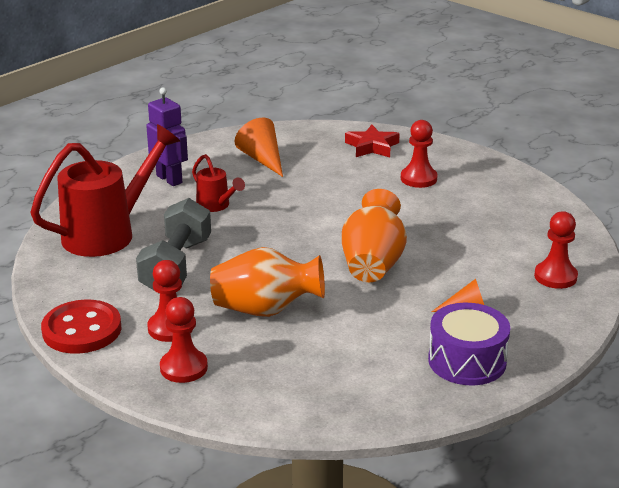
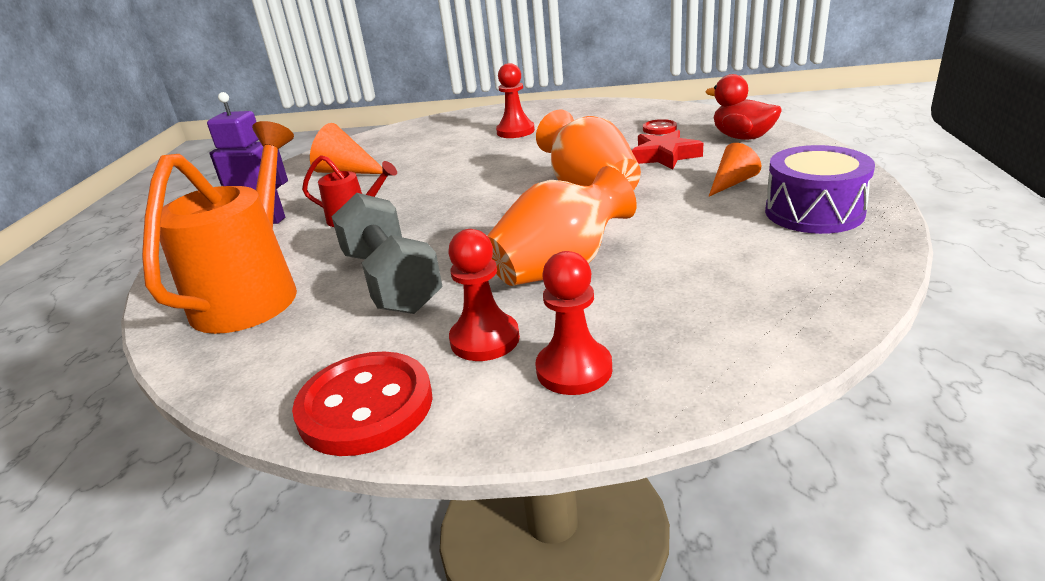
camera: 35 degrees left, 0 degrees up
(107, 233) = (253, 293): red watering can -> orange watering can
(372, 146) = (438, 130): red star -> red star (664, 156)
(517, 234) = (659, 129): none -> red button
(555, 277) = (742, 137): red pawn -> red duck

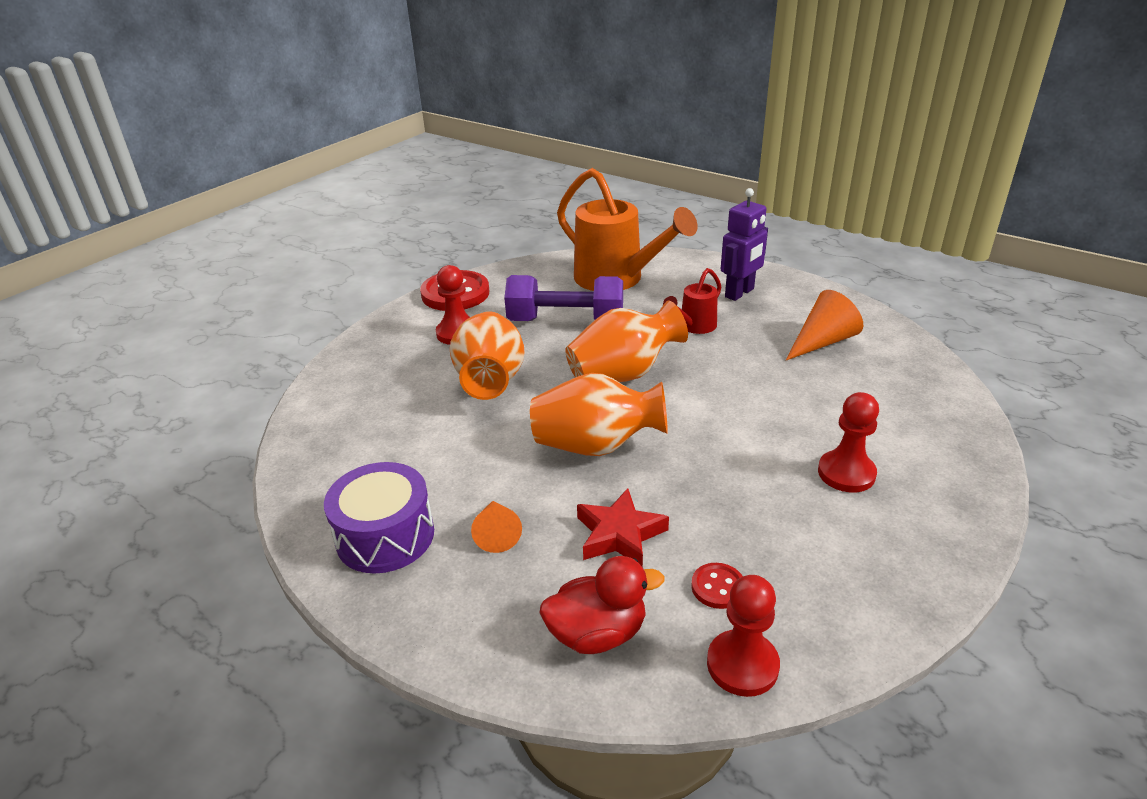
camera: 120 degrees right, 5 degrees up
(391, 281) = (566, 321): grey dumbbell -> purple dumbbell
(474, 216) = (623, 374): none -> orange vase
(574, 370) = (395, 348): red pawn -> red pawn (742, 665)

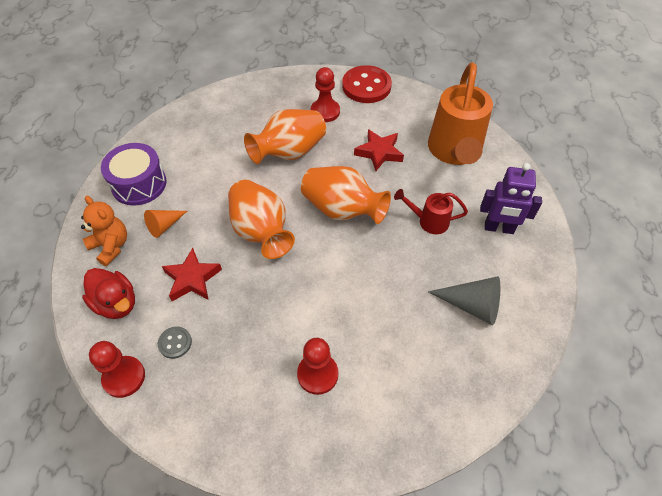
camera: 55 degrees right, 20 degrees up
(478, 607) = (111, 246): none -> orange teddy bear
(566, 321) = (379, 152): purple dumbbell -> red star
(718, 587) = (175, 343): red button -> grey button
(822, 342) = (472, 305): orange cone -> grey cone

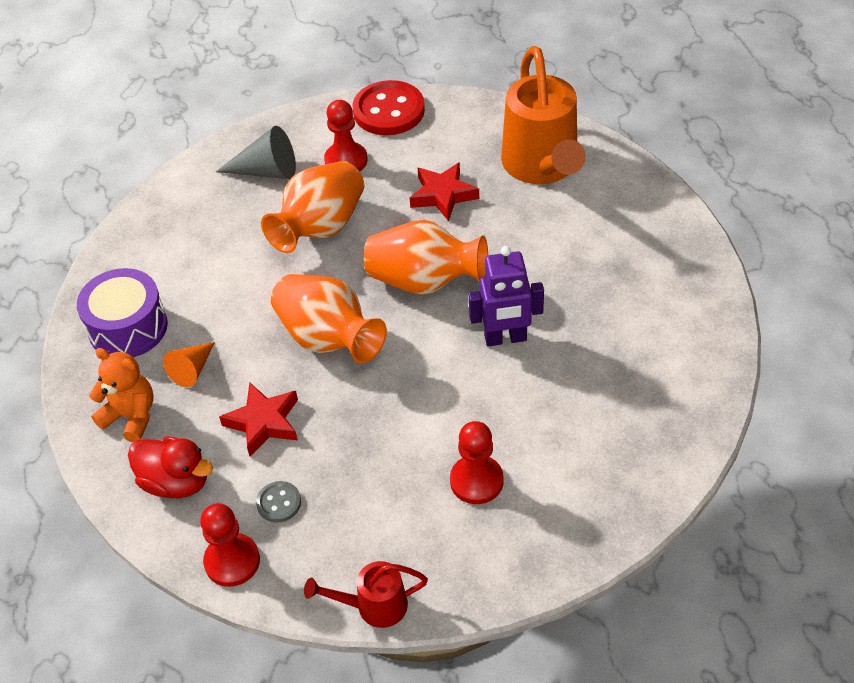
camera: 15 degrees left, 5 degrees down
(429, 221) = (543, 263): red watering can -> red watering can (374, 606)
(472, 305) = (633, 347): grey cone -> grey cone (266, 171)
(499, 228) = (633, 247): purple robot -> purple robot (505, 338)

